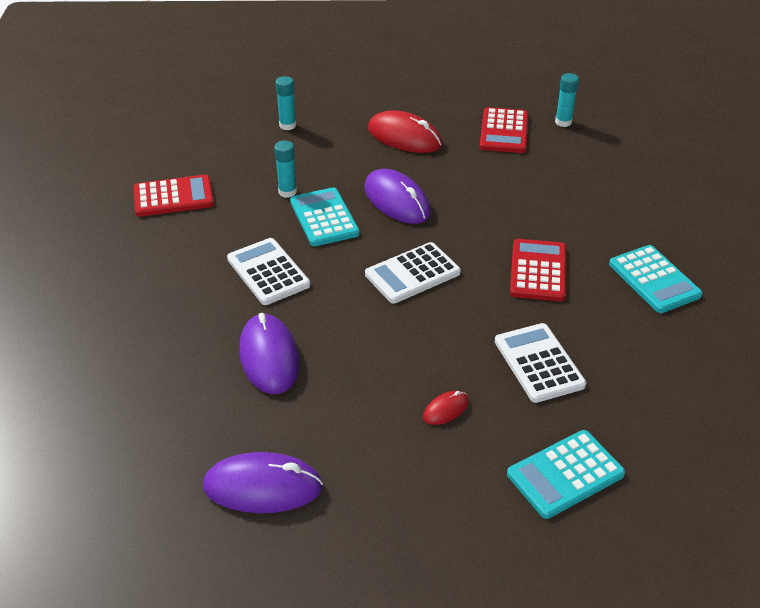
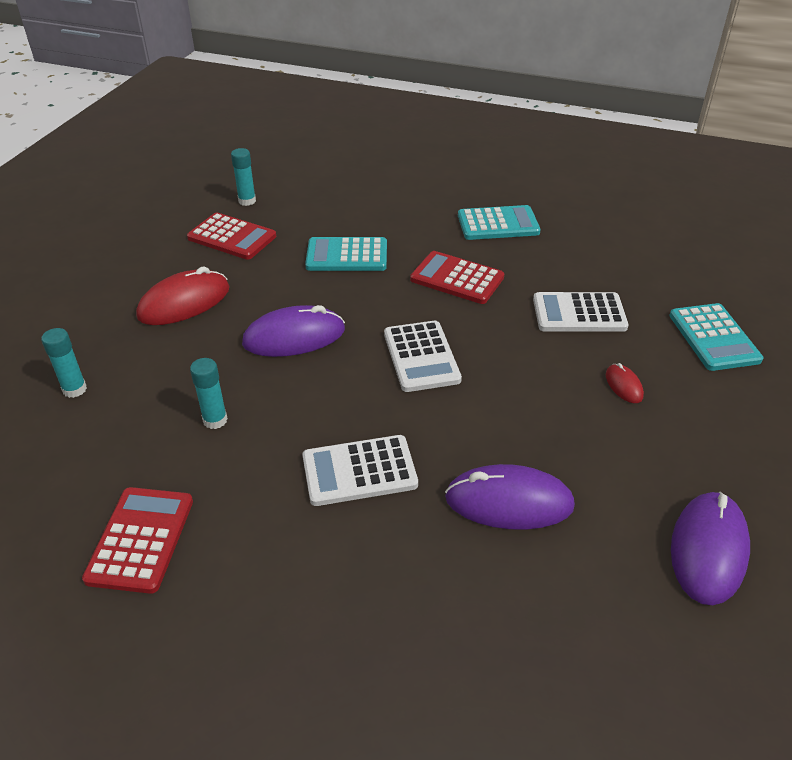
camera: 70 degrees left, 0 degrees up
(324, 218) = (287, 400): turquoise calculator -> turquoise calculator (347, 255)

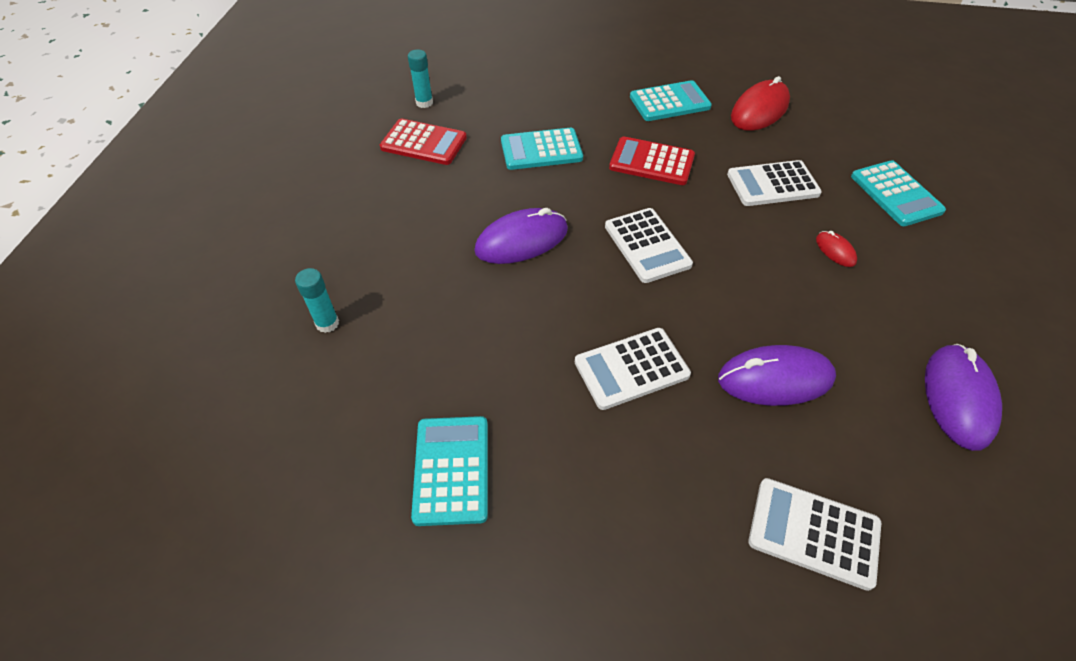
camera: 10 degrees left, 10 degrees up
(141, 539) = (451, 470): red calculator -> turquoise calculator
(184, 302) = (402, 217): red mouse -> red mouse (759, 110)
(215, 420) = (477, 336): turquoise glue stick -> none
(492, 659) = (813, 533): none -> white calculator

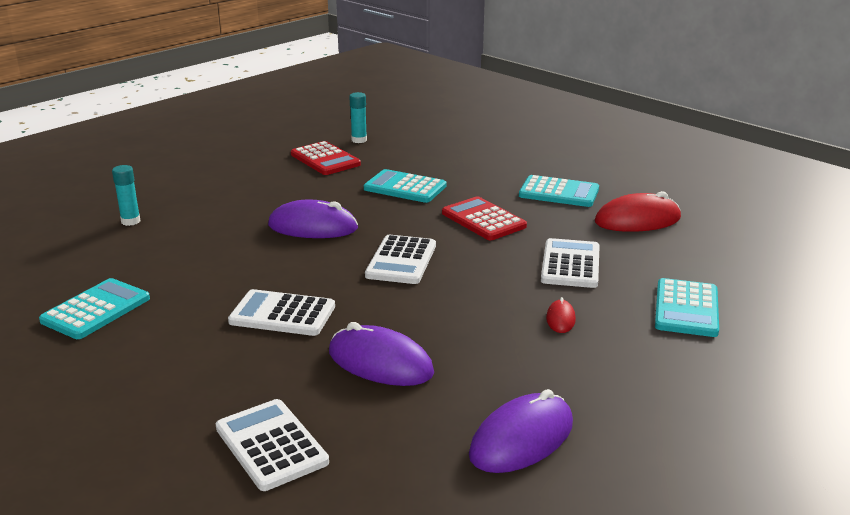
camera: 35 degrees right, 25 degrees down
(772, 184) = (570, 264): white calculator -> white calculator turned 75 degrees clockwise

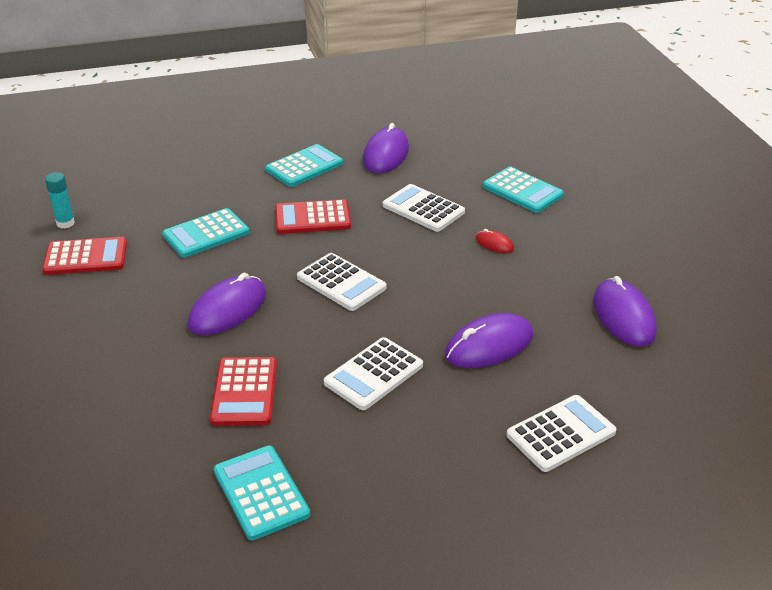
camera: 60 degrees left, 10 degrees up
(130, 221) = (79, 427): turquoise glue stick -> none
(213, 266) = (244, 392): none -> red calculator
(271, 445) = (561, 434): white calculator -> white calculator turned 150 degrees clockwise
(637, 220) = (386, 154): red mouse -> purple mouse

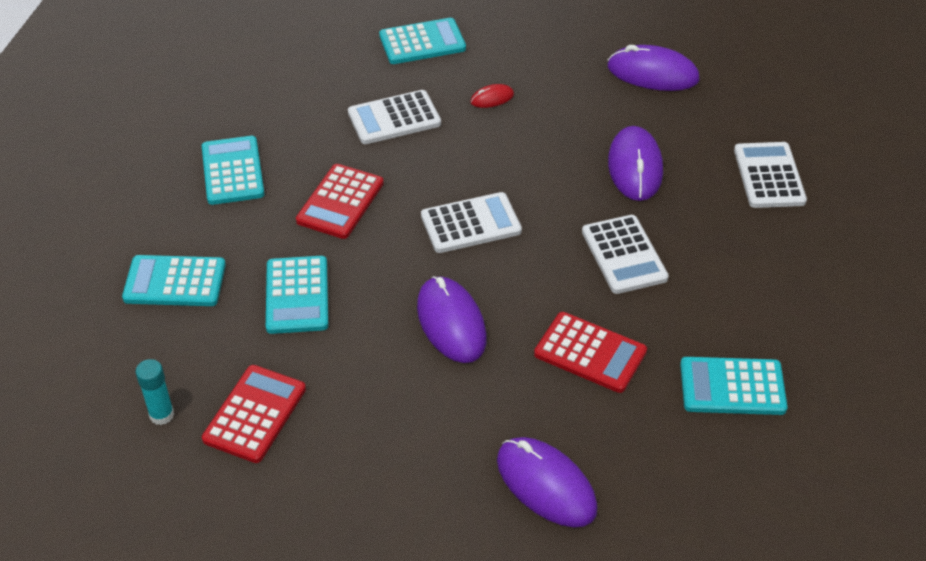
camera: 60 degrees left, 10 degrees up
(184, 185) = (175, 282): none -> turquoise calculator
(386, 154) = (268, 102): purple mouse -> purple mouse (546, 485)

